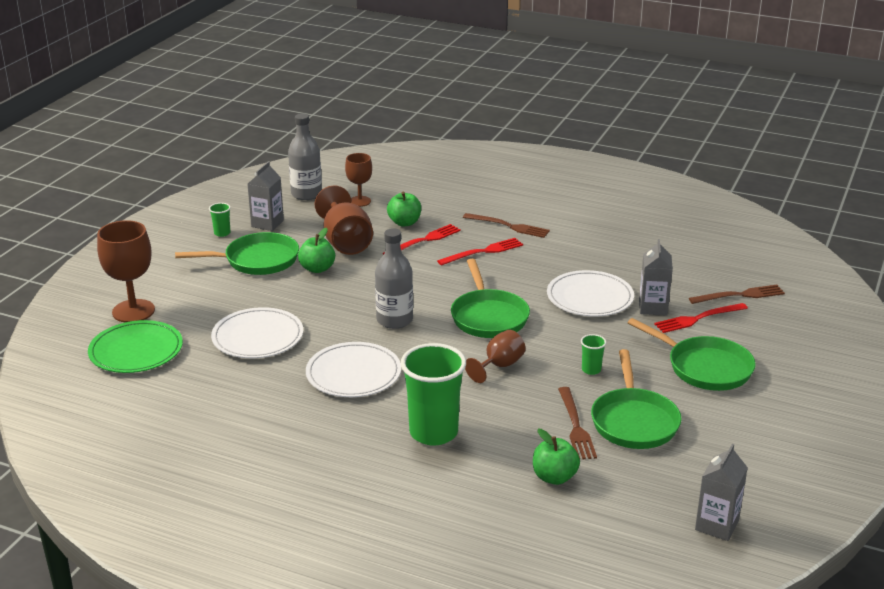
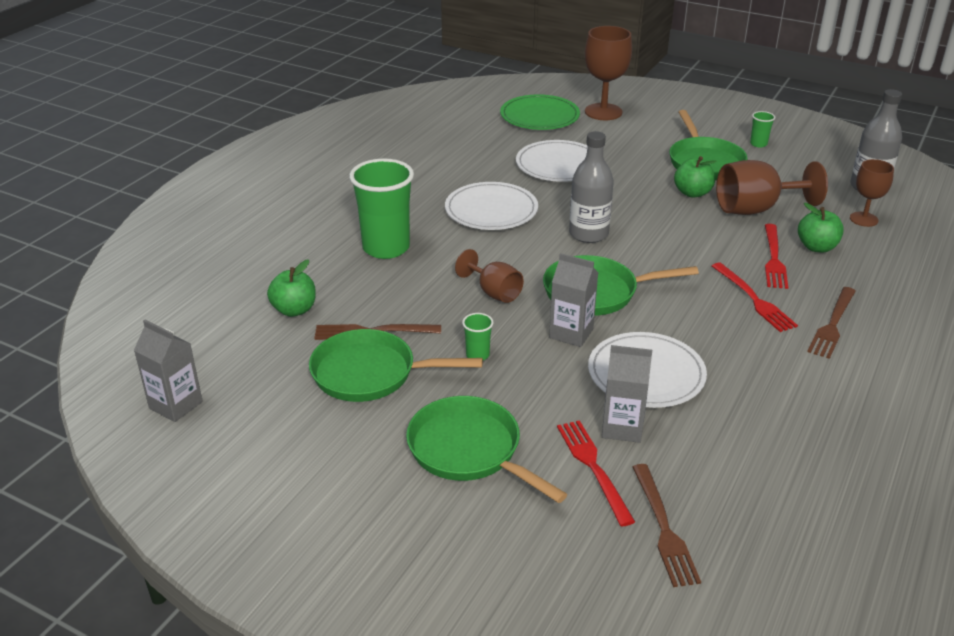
camera: 95 degrees right, 5 degrees up
(267, 223) = (787, 166): grey carton -> grey carton (571, 333)
(424, 240) = (774, 259): red fork -> red fork turned 45 degrees clockwise
(704, 367) = (469, 451): green pan -> green pan turned 90 degrees clockwise

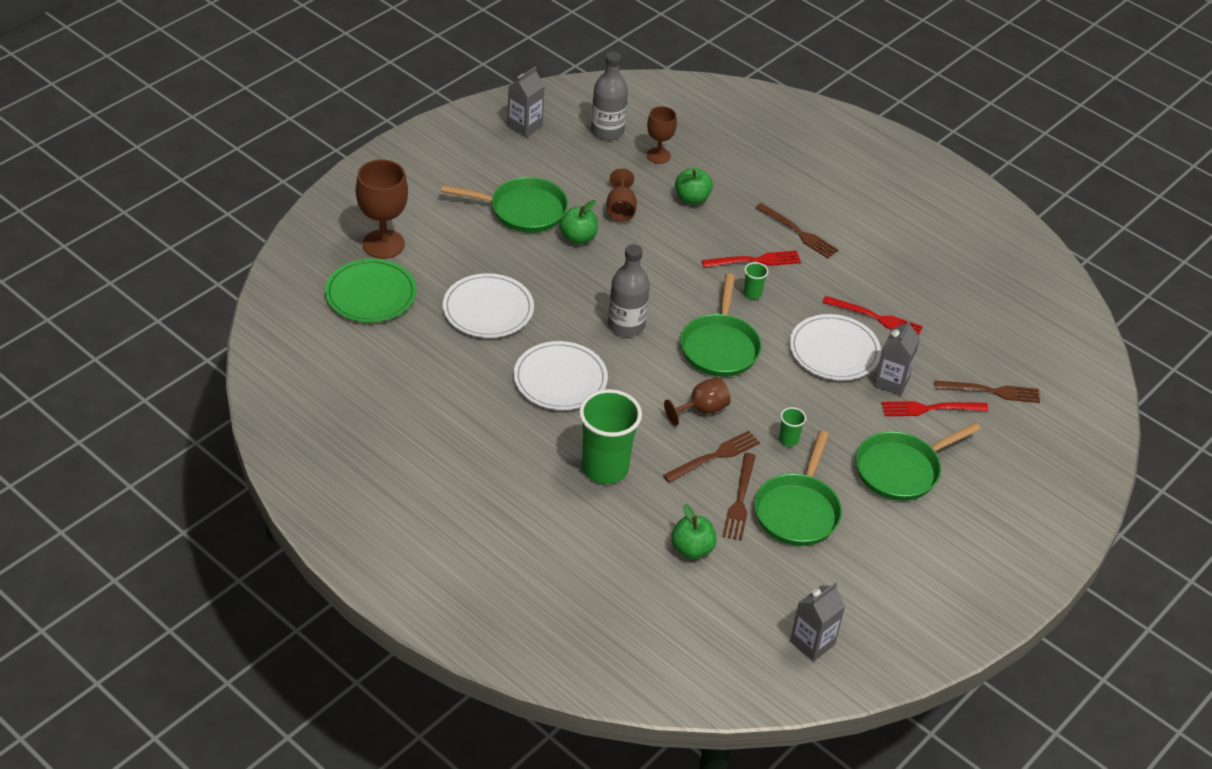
camera: 80 degrees left, 10 degrees up
(429, 308) = (714, 456): none -> brown fork
(571, 333) = (773, 377): grey carton -> grey carton (525, 126)
(756, 209) = (620, 209): brown goblet -> brown goblet, size x0.61
(758, 144) = (502, 163): green cup -> green cup (752, 294)
(774, 259) = (701, 228): red fork -> red fork (876, 318)

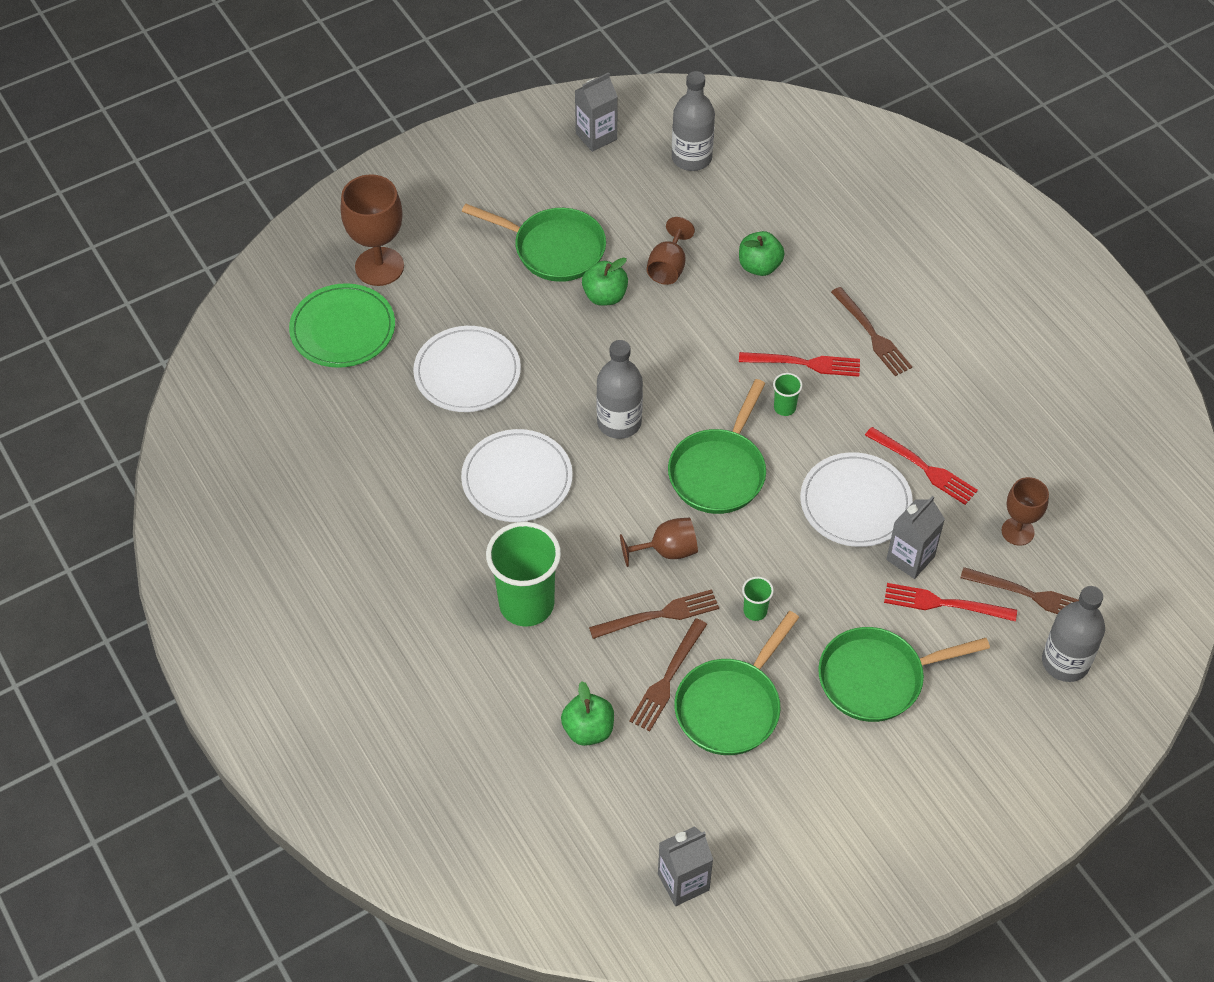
camera: 20 degrees right, 10 degrees up
(658, 155) = (740, 201): brown goblet -> brown goblet (1017, 531)
(1036, 432) = (1065, 662): none -> grey bottle

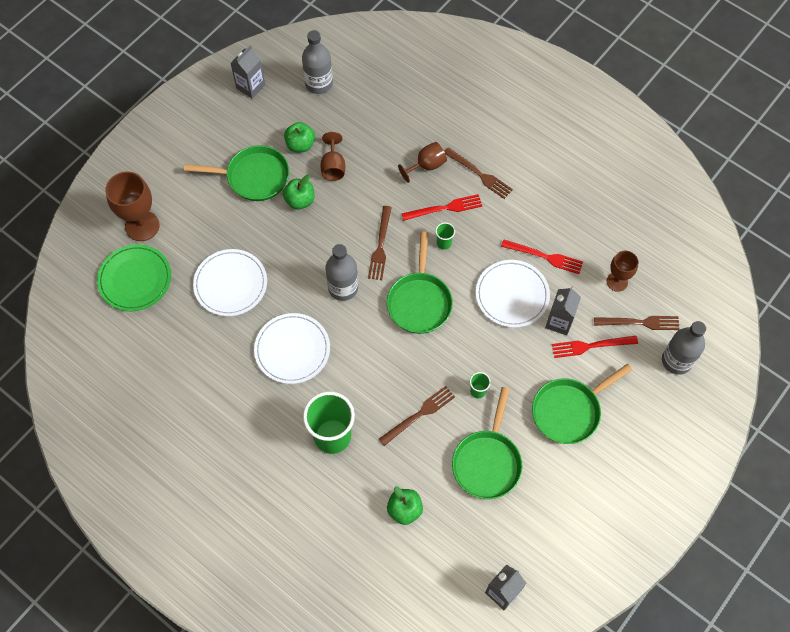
camera: 20 degrees left, 10 degrees up
(667, 551) = (407, 368): brown goblet -> brown goblet (426, 166)
(667, 678) = (441, 456): brown fork -> brown fork (380, 246)
(759, 266) = (391, 148): green apple -> green apple (300, 145)

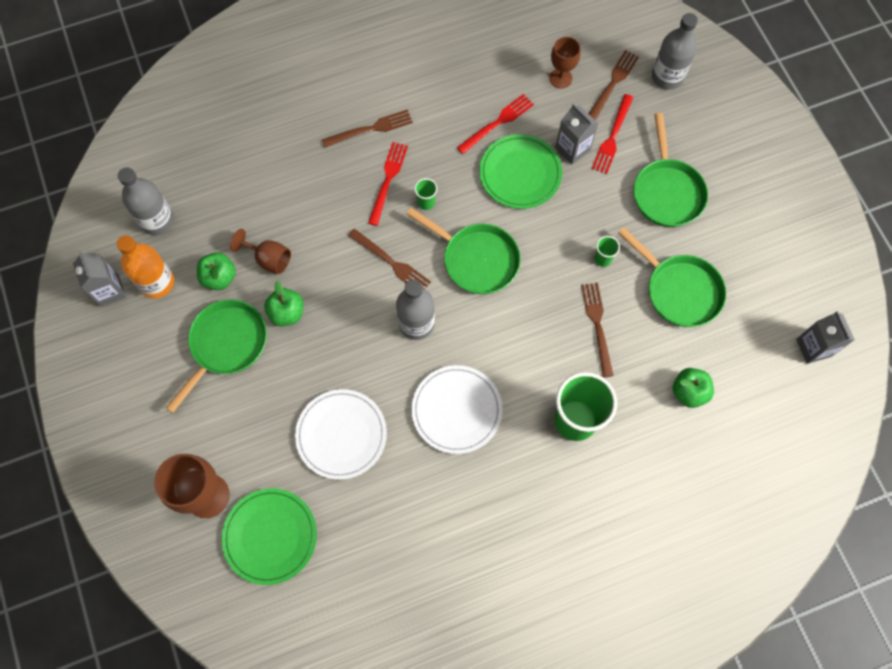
camera: 60 degrees left, 5 degrees up
(273, 110) = (157, 283): none -> orange bottle
(426, 166) = (328, 171): brown goblet -> none
(512, 295) = (520, 173): white plate -> green plate

